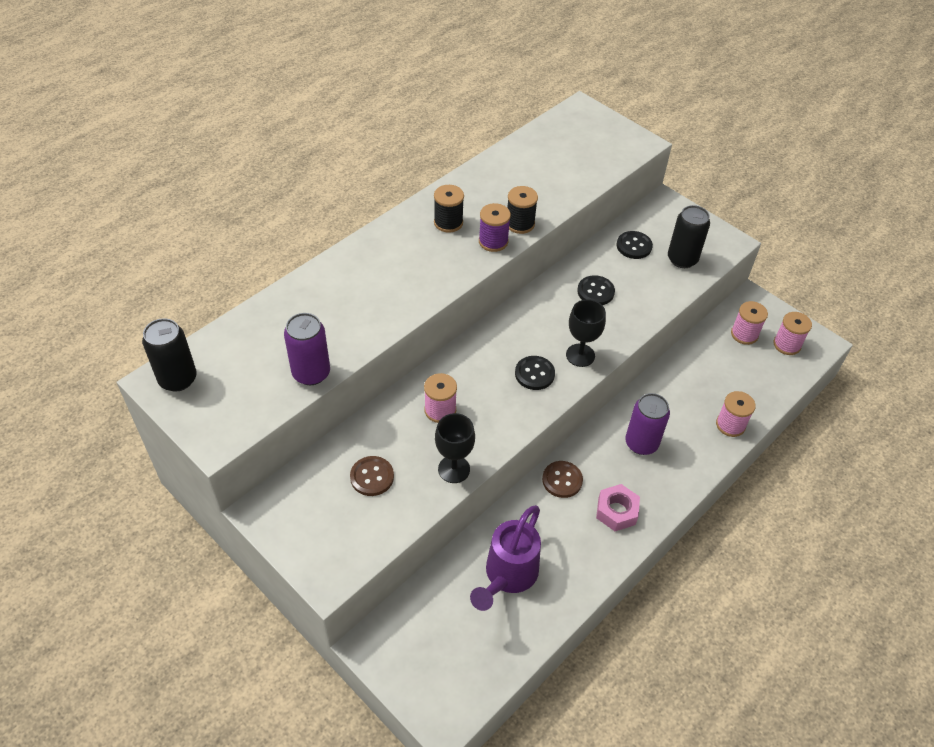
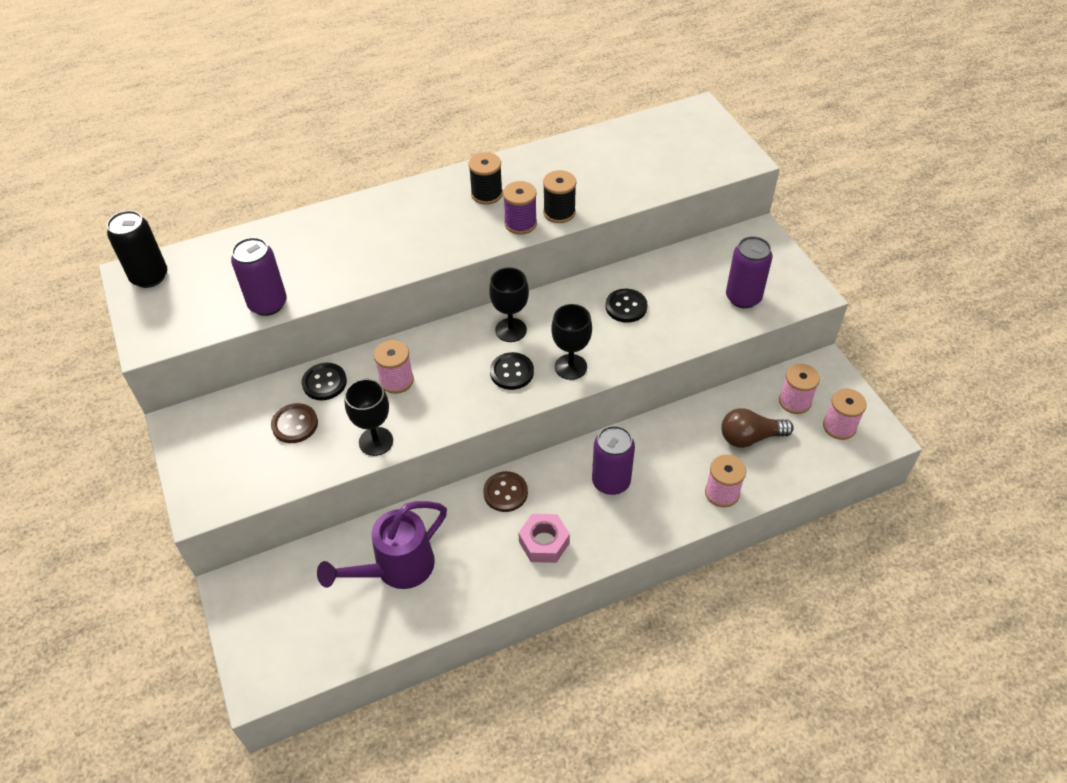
camera: 25 degrees right, 0 degrees up
(512, 337) = (511, 330): none -> black goblet
(634, 246) = (696, 270): black button -> black button (324, 383)
(682, 259) = (743, 297): black can -> purple can
(727, 373) = (750, 437): none -> brown light bulb

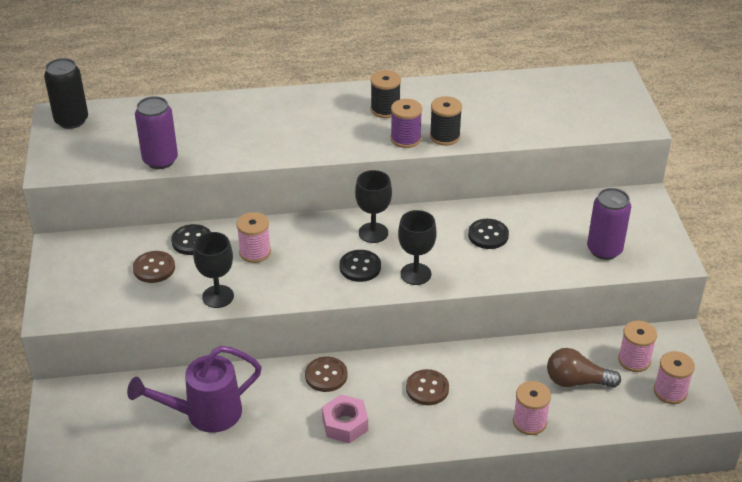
camera: 15 degrees right, 10 degrees down
(611, 481) = (427, 388): purple can -> brown button

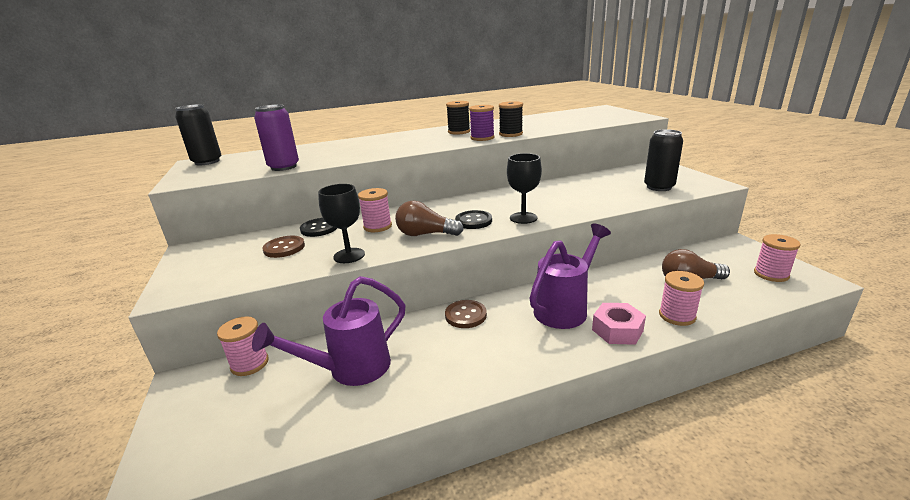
camera: 10 degrees left, 15 degrees down
(302, 279) = (425, 234): none -> brown light bulb
(345, 424) = (502, 350): pink nut -> pink nut (617, 330)
(373, 233) = (474, 204): black goblet -> none
(427, 388) = (565, 308): brown button -> purple watering can
(488, 235) = (565, 193): black button -> none
(604, 250) = (659, 187): purple can -> black can
(634, 360) = (720, 261): pink spool -> pink spool (250, 364)

